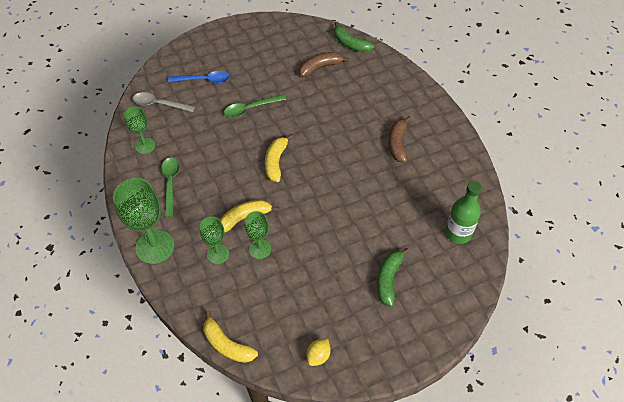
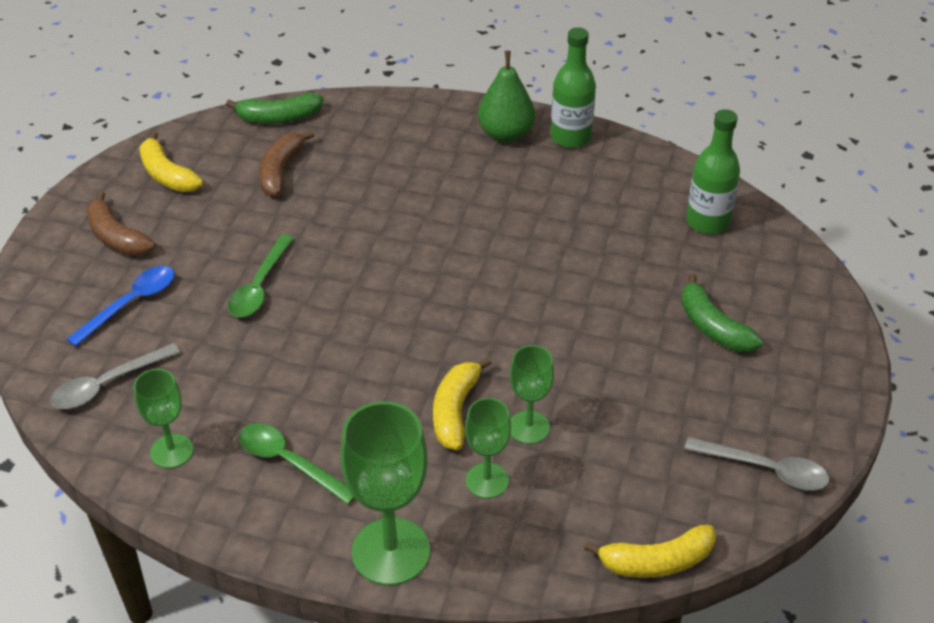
camera: 50 degrees left, 10 degrees down
(276, 162) = (394, 318): yellow banana -> yellow banana (167, 175)
(318, 356) = (765, 469): yellow lemon -> grey spoon
(398, 143) = (508, 184): brown banana -> brown banana (117, 237)
(429, 121) = (506, 134): none -> green pear
(455, 144) = (570, 137): none -> green bottle

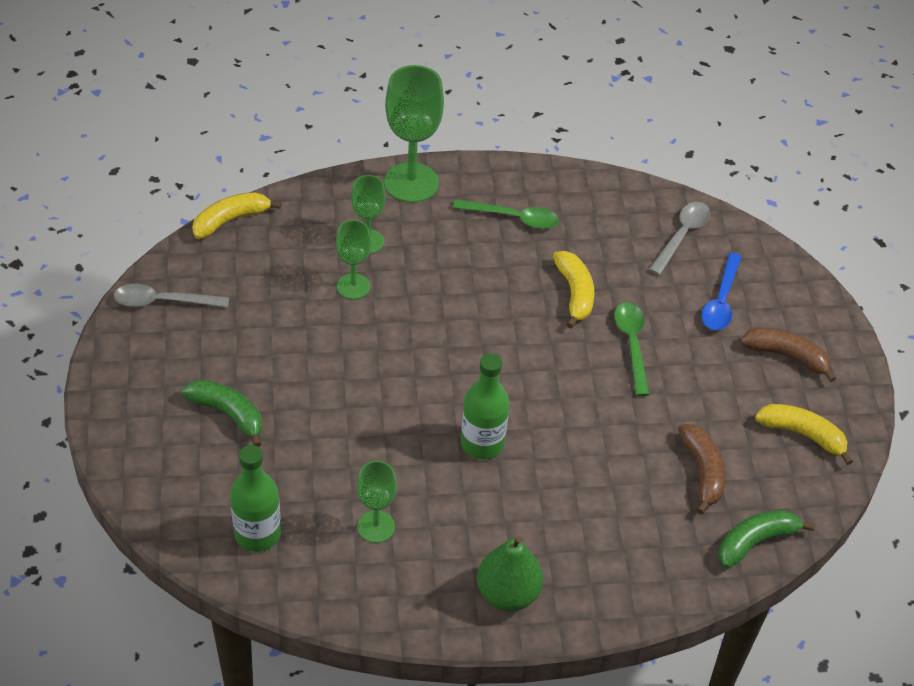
camera: 155 degrees right, 5 degrees up
(171, 451) = (598, 204): green goblet -> green goblet (376, 526)
(455, 411) = (414, 284): yellow banana -> yellow banana (574, 293)
(570, 137) = (436, 611): green bottle -> green bottle (482, 443)

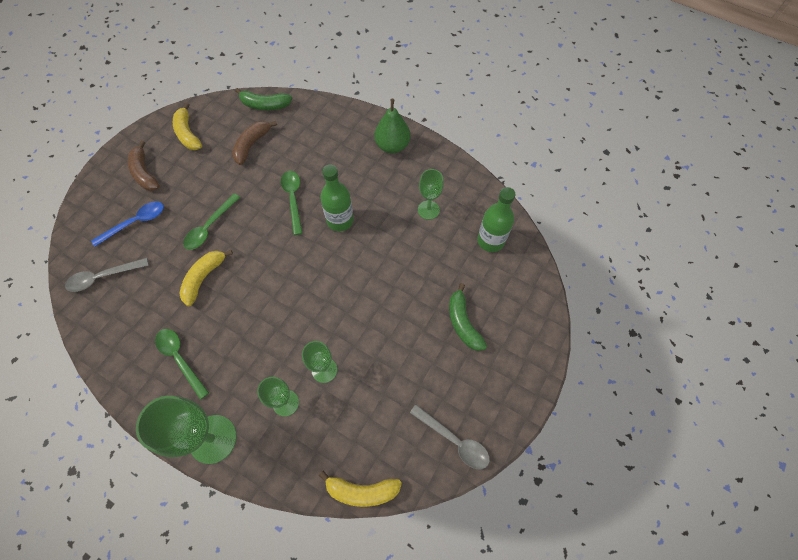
camera: 140 degrees left, 15 degrees up
(569, 434) = (293, 199): none -> green spoon

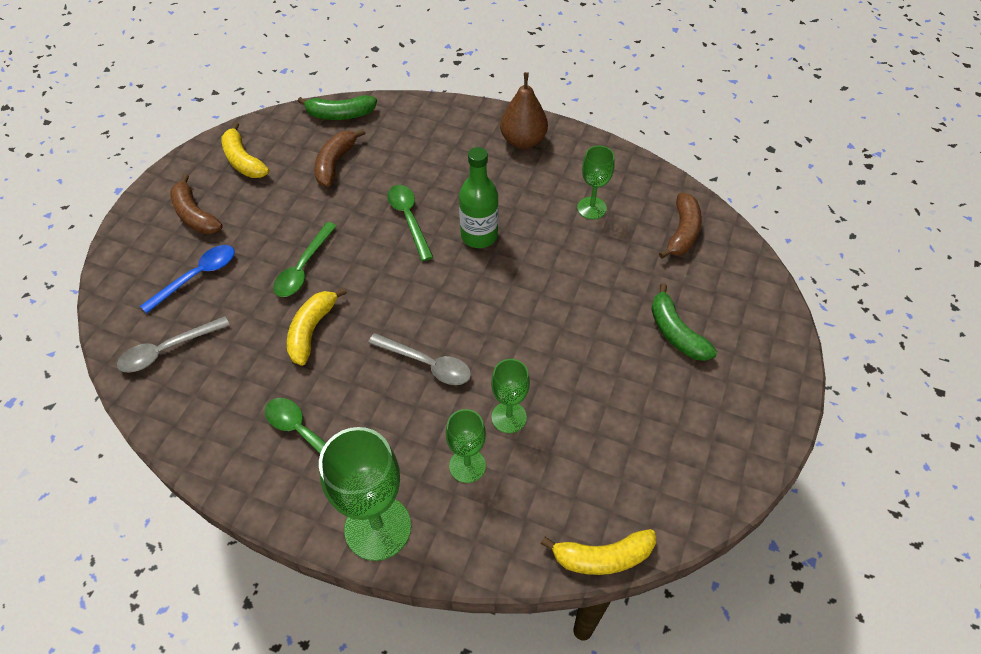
camera: 10 degrees left, 10 degrees down
(392, 146) = (523, 141): green pear -> brown pear
(454, 440) = (707, 474): grey spoon -> grey spoon (427, 364)
(490, 241) = (682, 232): green bottle -> brown banana

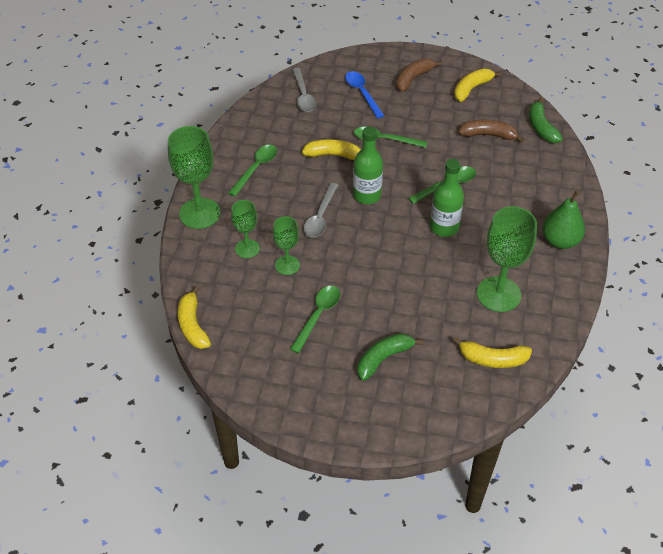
camera: 80 degrees right, 5 degrees down
(167, 350) = (303, 96): grey spoon -> grey spoon turned 150 degrees counterclockwise
(197, 276) = (362, 93): blue spoon -> blue spoon turned 150 degrees counterclockwise
(402, 305) = (367, 195): none -> green bottle
(523, 141) = (560, 241): brown pear -> green pear
(591, 208) = (498, 294): green goblet -> green goblet, size x1.74
(602, 392) = (318, 316): none -> green spoon
(682, 232) = (492, 359): brown banana -> yellow banana

